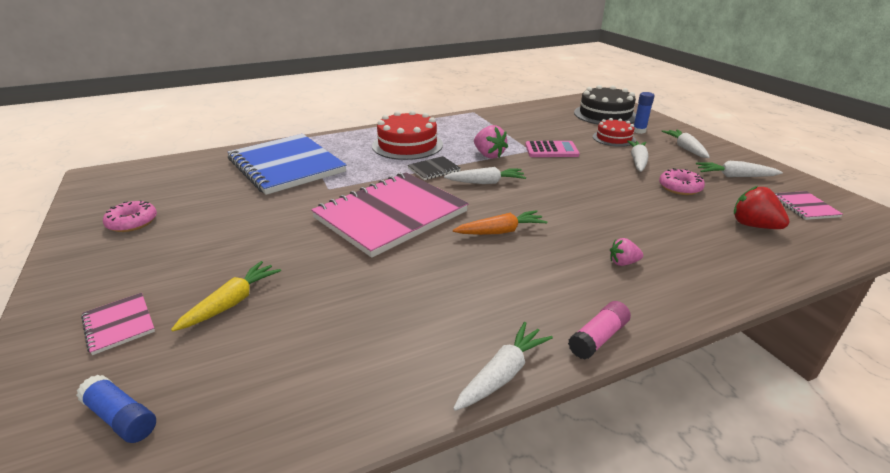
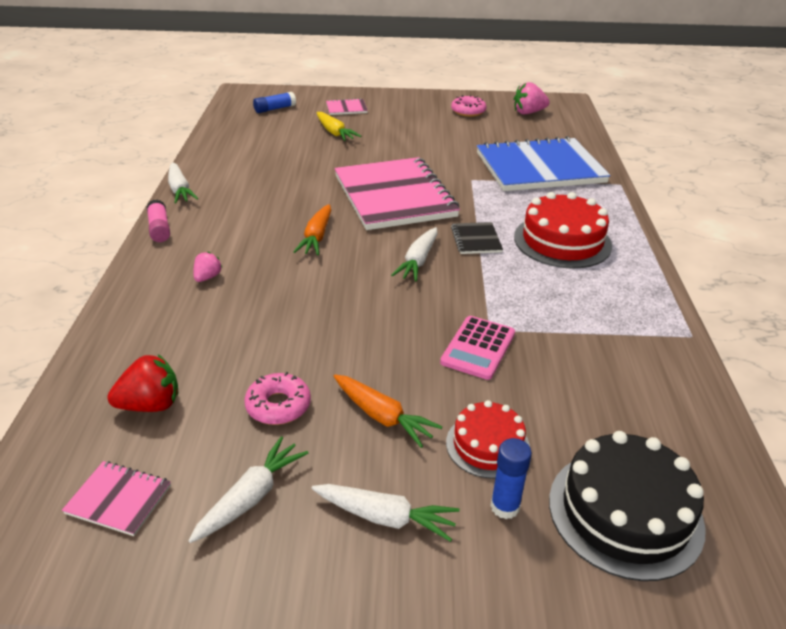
camera: 115 degrees right, 5 degrees up
(488, 155) = (494, 288): pink strawberry -> pink strawberry (528, 112)
(637, 161) = (382, 416): white carrot -> orange carrot

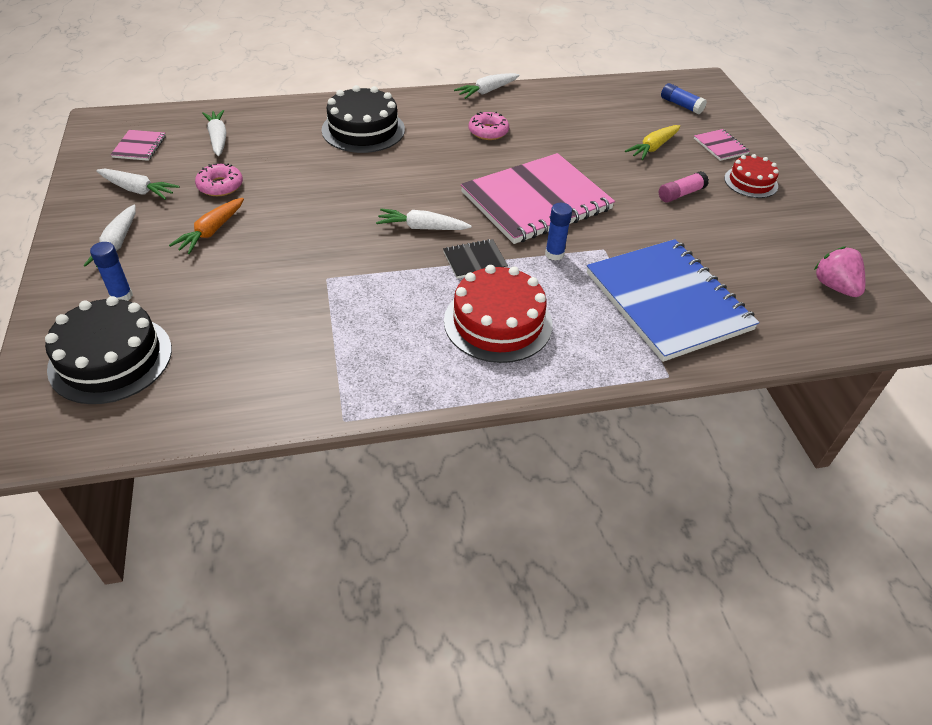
camera: 75 degrees right, 10 degrees up
(151, 405) = (218, 139): red strawberry -> white carrot
(159, 229) = (423, 96): pink glue stick -> pink glue stick (681, 194)
(207, 277) = (363, 130): pink strawberry -> black cake
(317, 237) = (441, 168): orange carrot -> none
(468, 111) = (790, 233): pink donut -> pink donut (488, 131)
(474, 201) = (554, 254): none -> blue glue stick
(478, 348) = (298, 272): pink calculator -> none
(487, 445) = (182, 284): red cake -> red cake (750, 182)

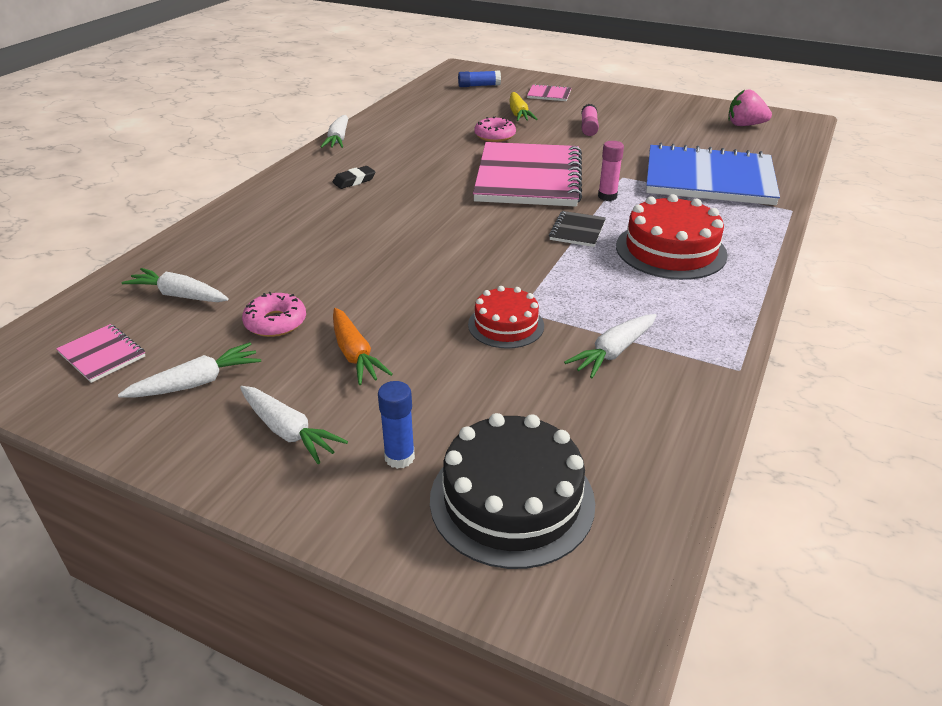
camera: 50 degrees left, 10 degrees down
(363, 130) = (303, 211): black cake -> none
(422, 228) = (502, 237): white carrot -> white carrot (613, 352)
(431, 128) = (354, 181): none -> black eraser
(488, 131) = (400, 160): pink donut -> pink donut (495, 136)
(554, 254) = (607, 196): blue glue stick -> pink glue stick
(750, 182) = (604, 103): red cake -> red cake (506, 325)

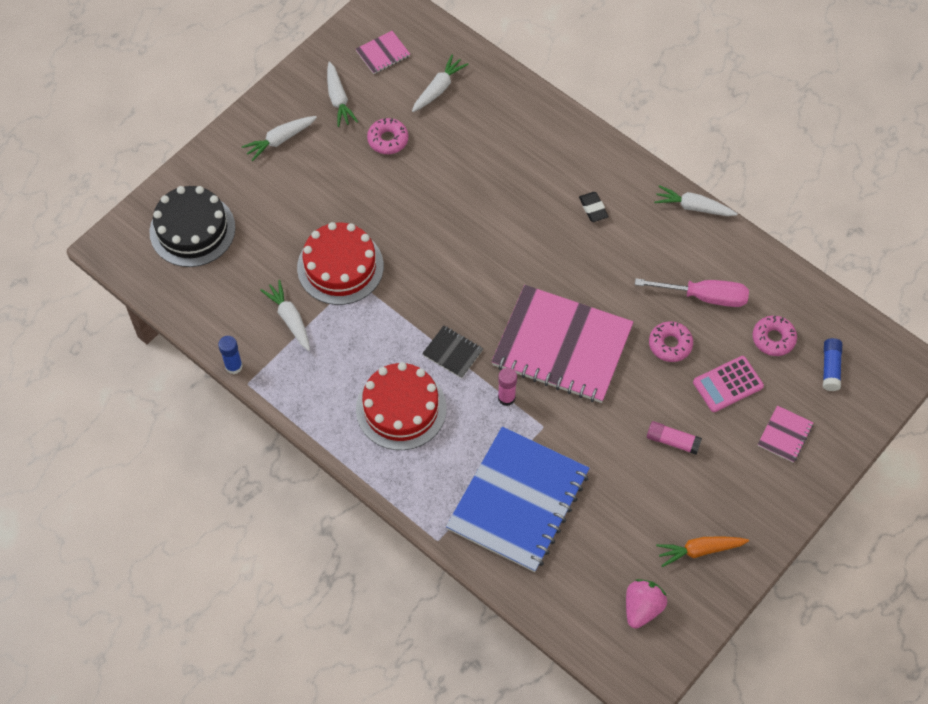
camera: 105 degrees right, 25 degrees up
(355, 354) = (338, 178): orange carrot -> orange carrot (700, 550)
(399, 457) = (241, 187): blue glue stick -> blue glue stick (234, 366)
(436, 128) = (704, 296): none -> pink screwdriver
(464, 103) = (773, 339): none -> pink donut
(506, 325) = (340, 267): red cake -> red cake, size x1.65
(518, 114) = (728, 384): yellow carrot -> pink calculator

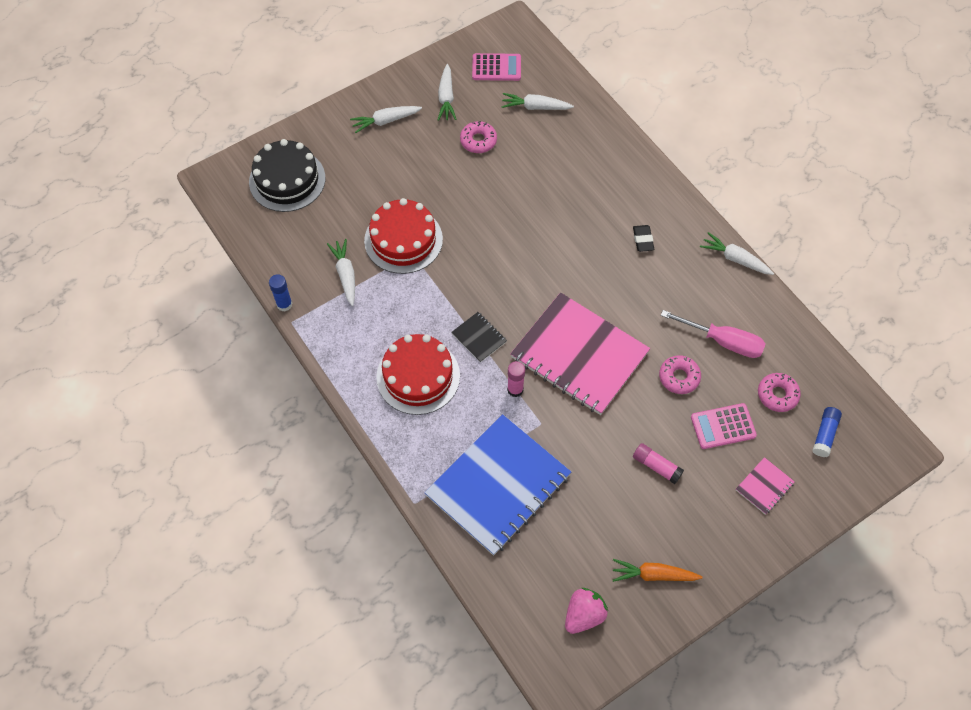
camera: 15 degrees right, 0 degrees up
(383, 53) = (496, 68): pink notebook -> pink calculator
(438, 89) = (535, 107): white carrot -> white carrot turned 135 degrees counterclockwise

